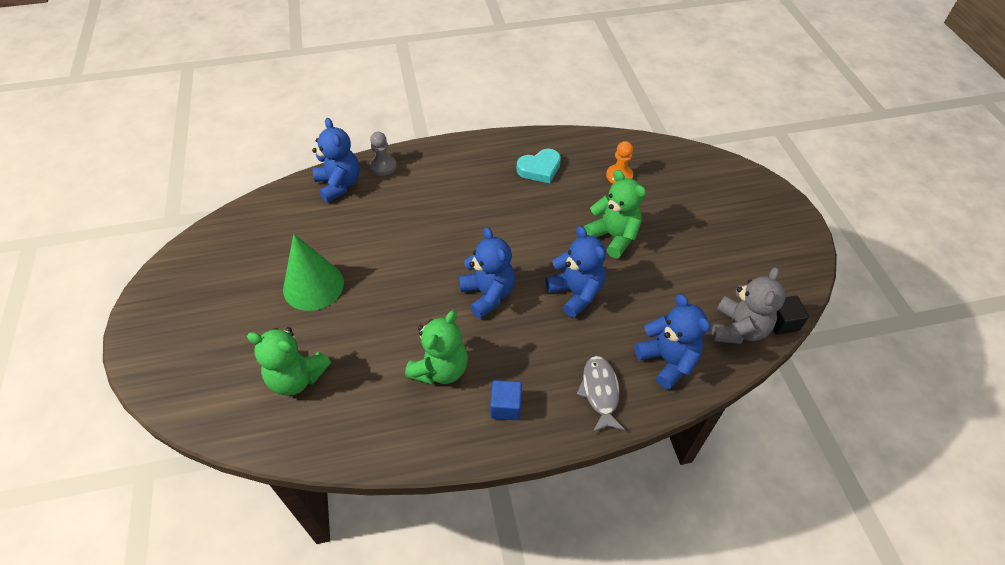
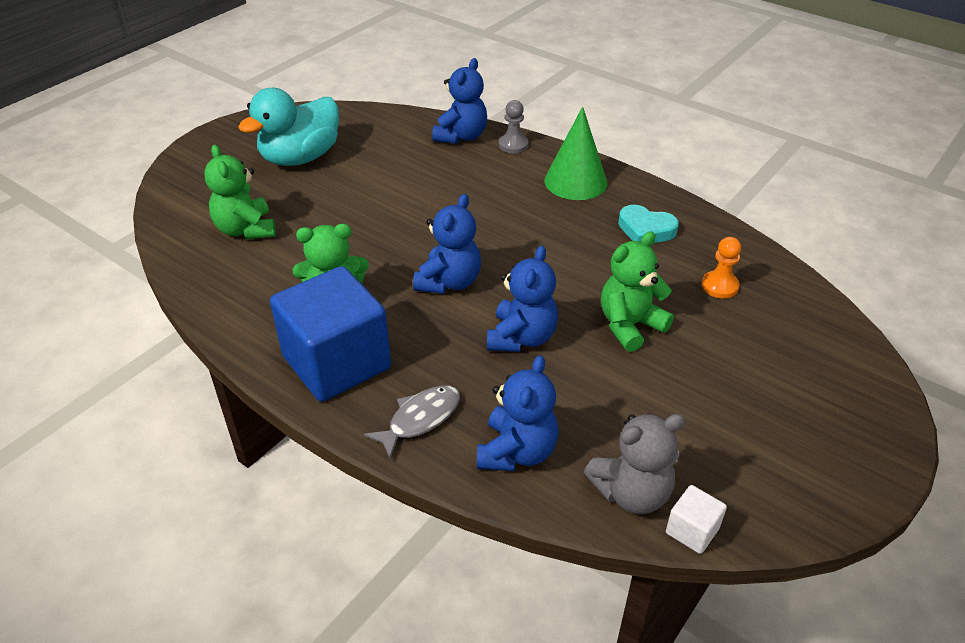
camera: 50 degrees right, 10 degrees down
(245, 289) = (300, 158): none -> turquoise duck
(313, 285) = (342, 185): green cone -> green cone (575, 181)
(506, 407) = (336, 362): blue cube -> blue cube, size x2.42
(613, 236) = (630, 325): green teddy bear -> green teddy bear turned 135 degrees counterclockwise
(781, 322) = (692, 530): black cube -> white cube

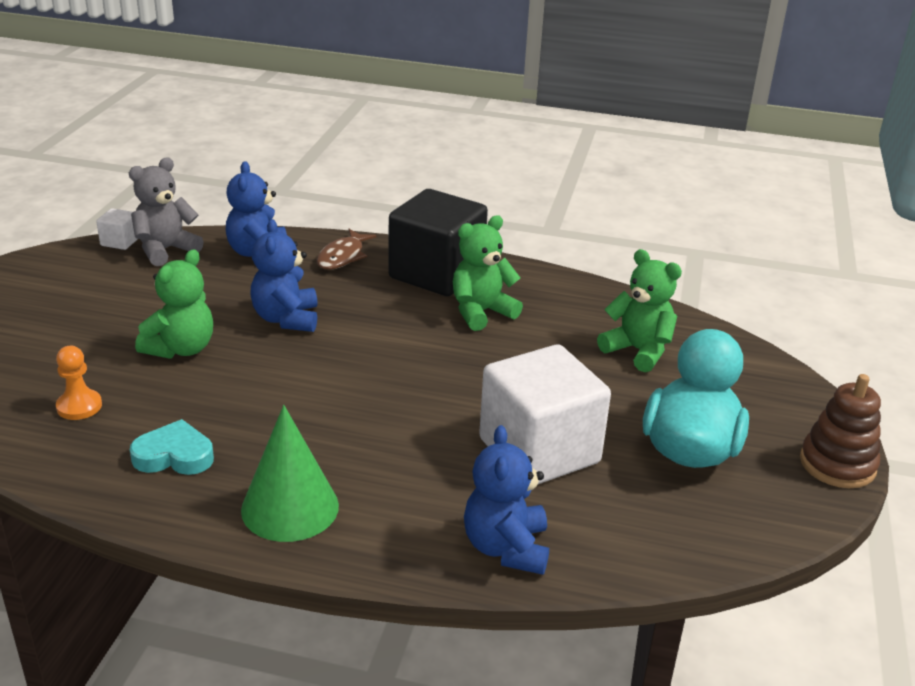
camera: 155 degrees right, 10 degrees down
(225, 131) = (837, 464): none -> brown stacking toy
(336, 362) = (436, 273): blue cube -> black cube
(396, 178) = (539, 451): none -> white cube
(420, 419) = (342, 256): grey fish -> brown fish
(449, 282) = (384, 348): blue teddy bear -> none
(513, 145) = (415, 552): grey pawn -> none

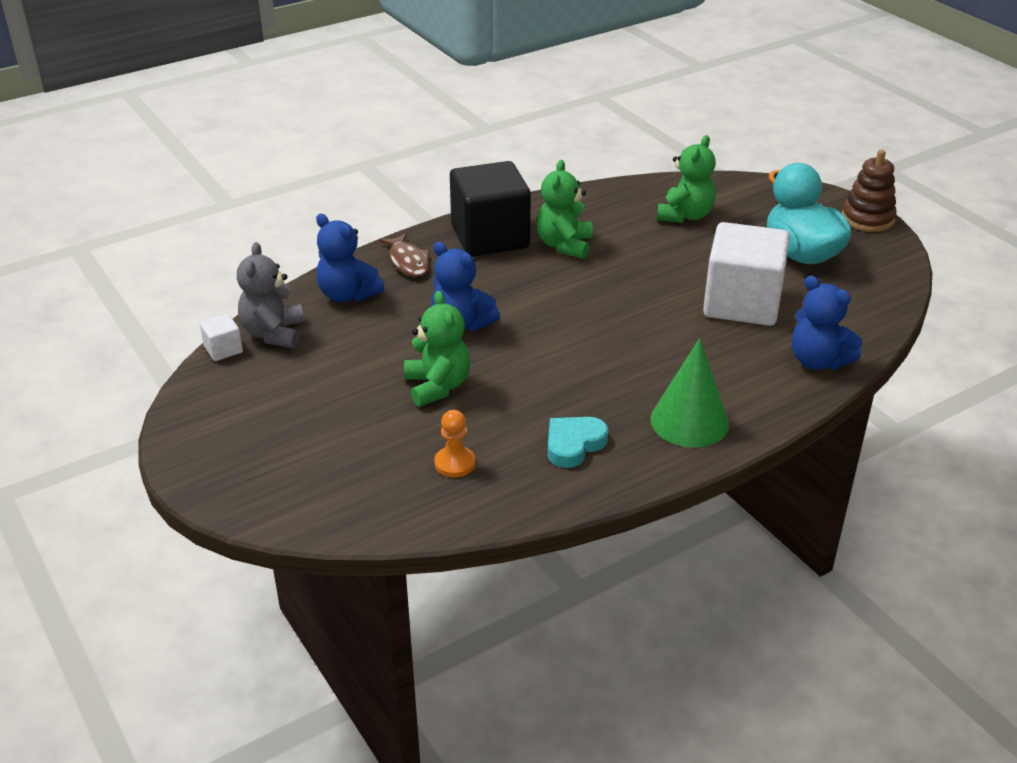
camera: 45 degrees left, 5 degrees up
(638, 351) = (685, 215): green teddy bear -> green teddy bear turned 120 degrees clockwise

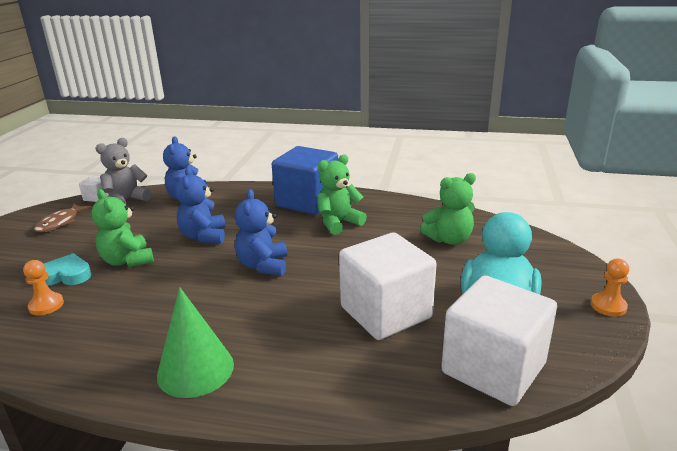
camera: 45 degrees right, 10 degrees down
(408, 262) = (245, 196): brown fish -> brown fish (60, 222)
(437, 386) = (127, 261): green teddy bear -> green teddy bear turned 120 degrees clockwise
(490, 237) = (307, 202): black cube -> blue cube
(574, 444) = (111, 336): turquoise heart -> turquoise heart (66, 275)
(817, 361) = (365, 389): blue teddy bear -> blue teddy bear (263, 265)
(865, 302) = (493, 368): none -> white cube
(867, 218) = (608, 306): brown stacking toy -> orange pawn

